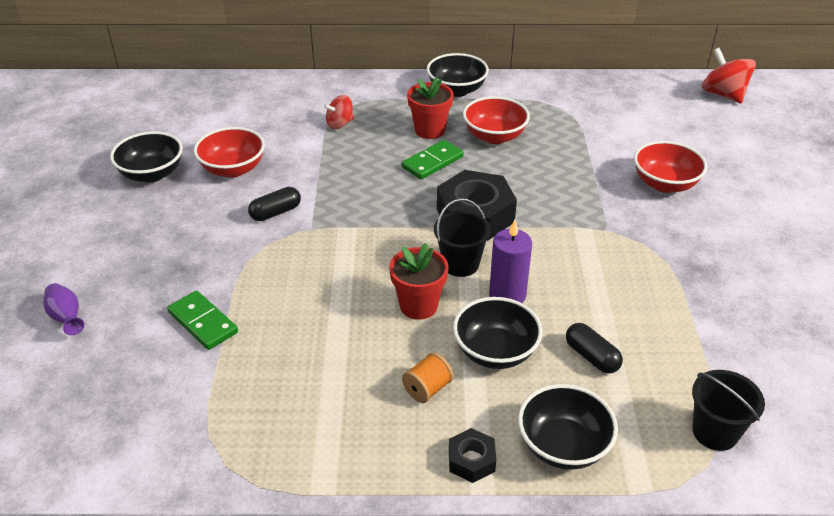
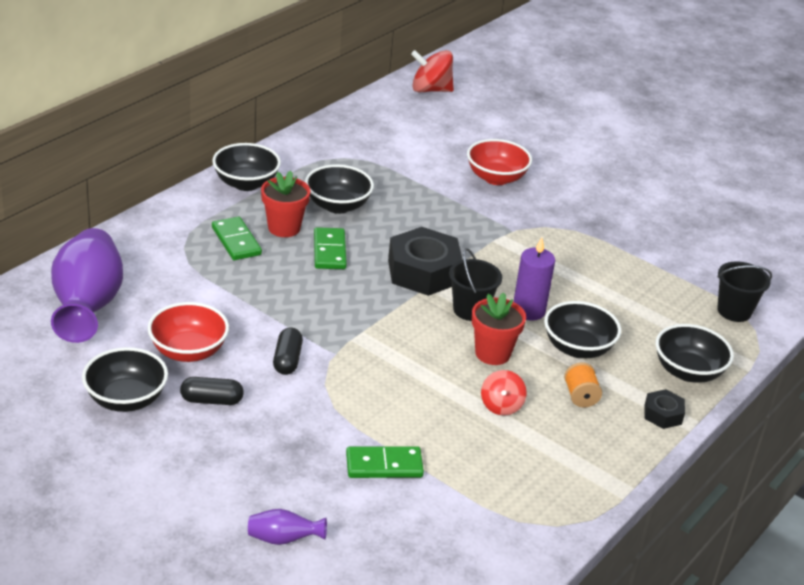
camera: 55 degrees left, 5 degrees down
(231, 110) = (87, 307): none -> purple vase
(340, 124) = (205, 263): red spinning top -> red spinning top (501, 406)
(383, 121) = (236, 241): none -> green domino
(494, 136) = (337, 206): red bowl -> black bowl
(591, 356) = (626, 314): black capsule -> black capsule (211, 400)

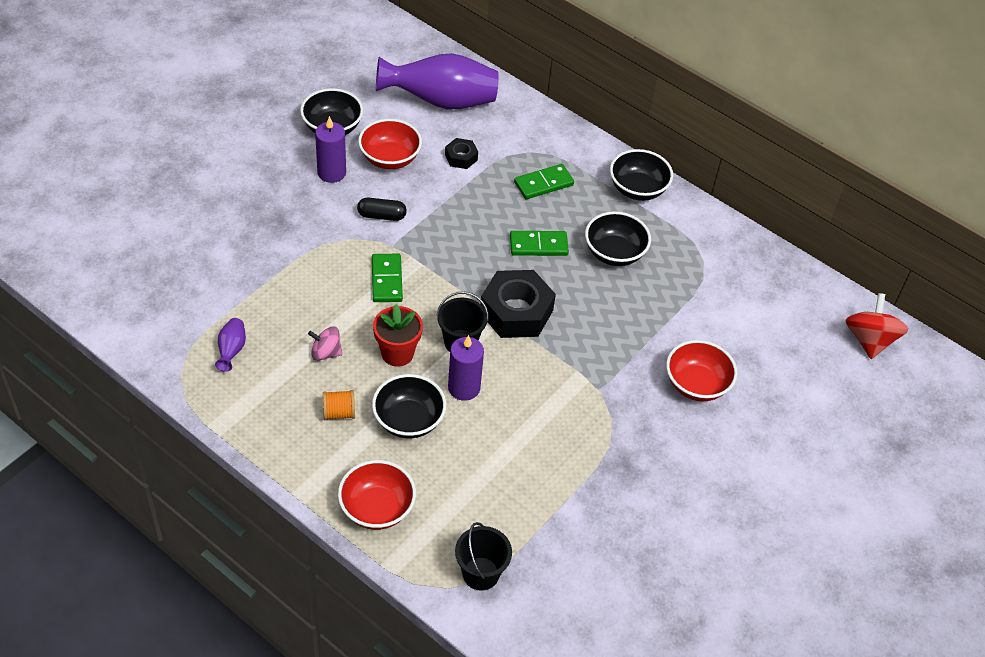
camera: 90 degrees right, 15 degrees up
(211, 400) = (331, 173): black capsule -> purple candle
(283, 539) = (183, 212): purple vase -> purple vase (232, 350)
(284, 228) = (570, 215): red flower pot -> none
(384, 465) = (255, 271): green domino -> green domino (386, 280)
(501, 406) = (326, 353): red spinning top -> pink spinning top
(663, 414) = (314, 475): black nut -> black nut (461, 157)
(688, 372) = (377, 508): black bowl -> red bowl

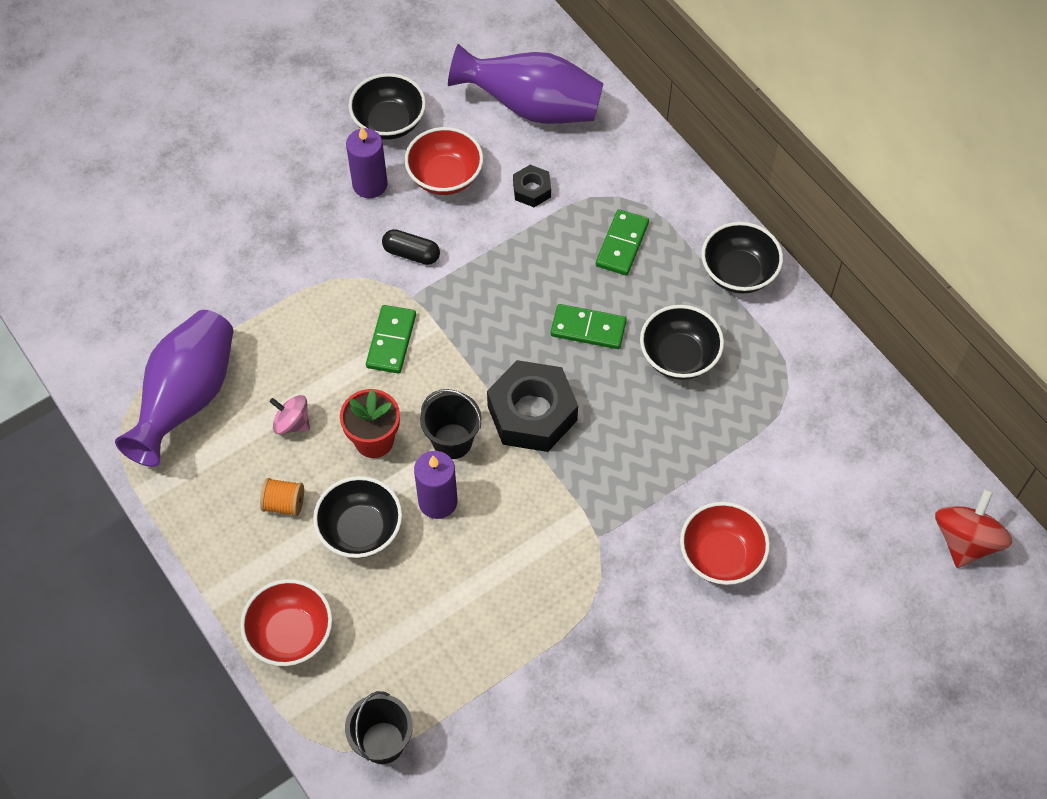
camera: 20 degrees right, 10 degrees up
(232, 350) = (187, 398): purple vase -> purple vase, size x2.36
(543, 184) = (622, 244): green domino -> green domino turned 60 degrees counterclockwise

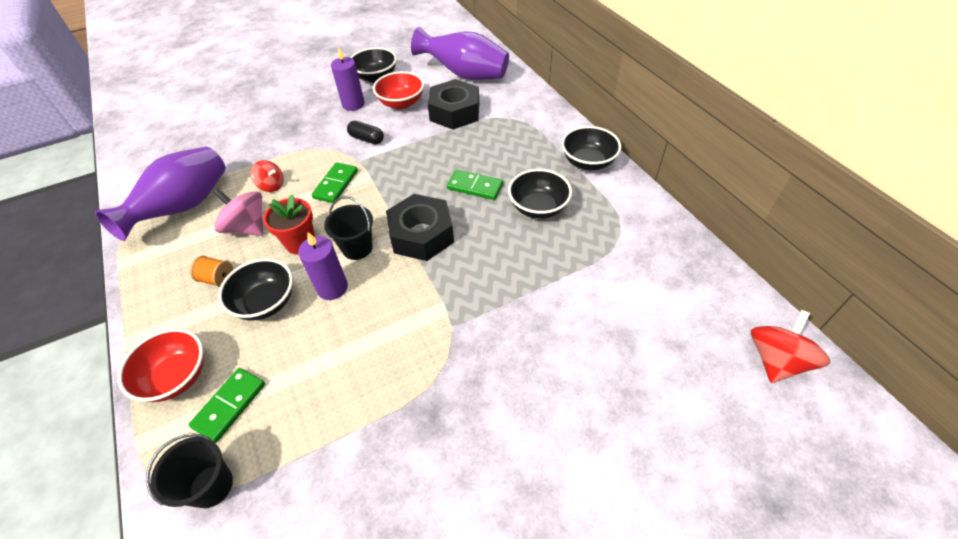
camera: 10 degrees right, 10 degrees down
(292, 423) = (247, 227): pink spinning top -> pink spinning top, size x1.61
(299, 350) = (271, 185): none -> red spinning top
(532, 190) = (454, 112): black nut -> black nut, size x2.03
(622, 244) = (508, 142): green domino -> green domino (230, 405)
(721, 556) = (554, 351): red bowl -> none

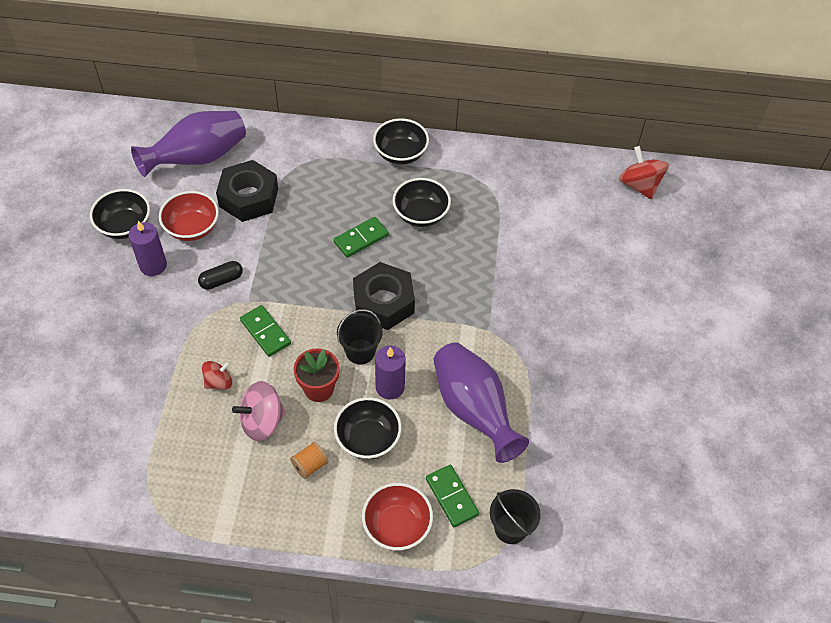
camera: 60 degrees left, 5 degrees up
(184, 207) = (183, 465): purple vase -> purple vase (473, 410)

